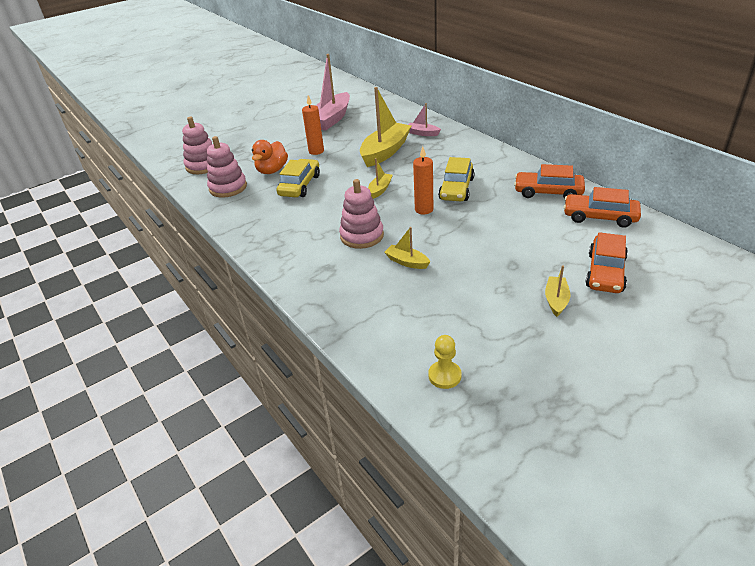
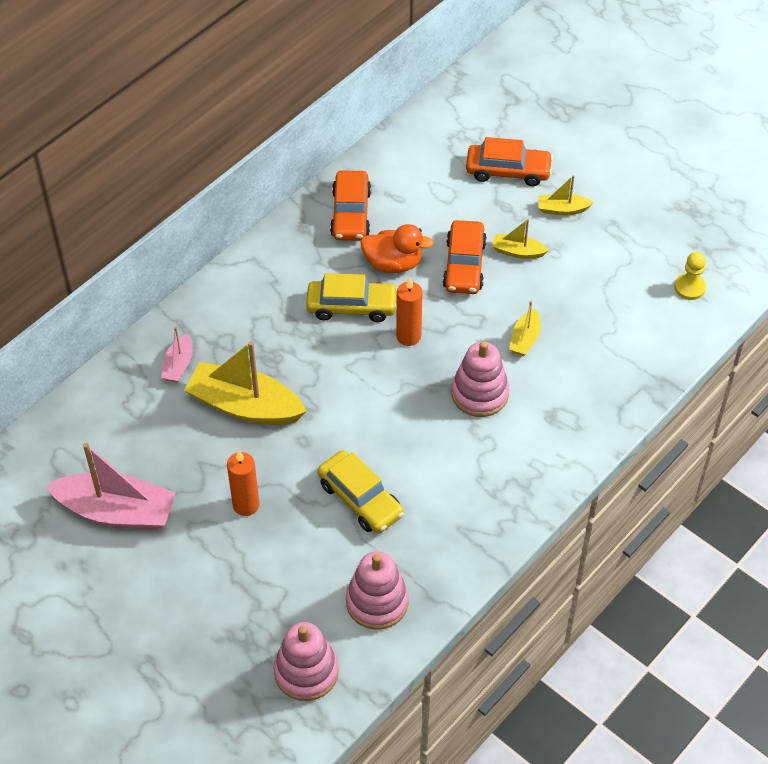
camera: 105 degrees left, 15 degrees up
(272, 170) = (316, 553): orange duck -> orange duck (393, 264)
(300, 185) = (360, 499): yellow car -> yellow car turned 135 degrees counterclockwise
(380, 189) = (362, 393): yellow boat -> yellow boat (518, 252)
(600, 217) = (402, 169): orange car -> orange car (464, 265)

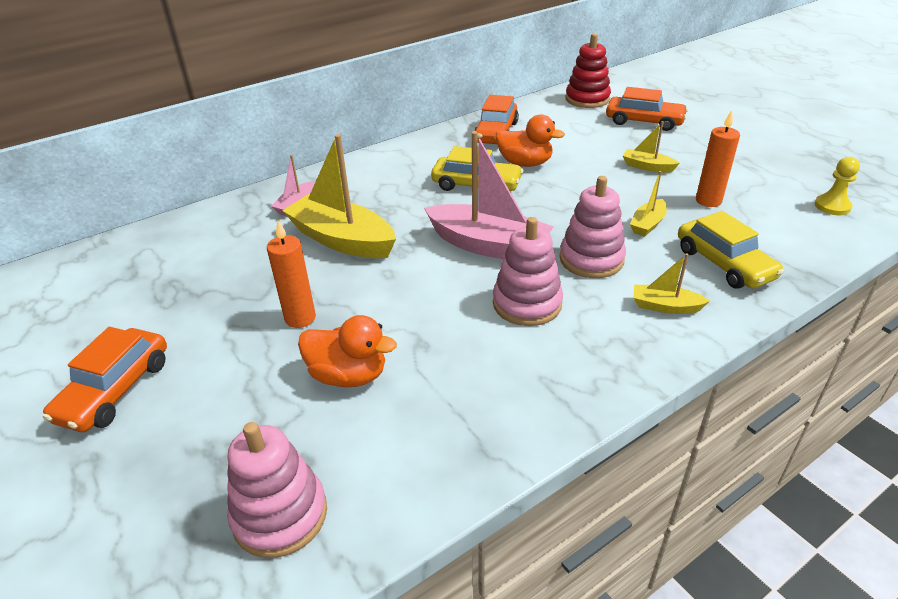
camera: 15 degrees right, 15 degrees down
(117, 511) = (164, 304): pink boat -> pink boat (488, 245)
(310, 554) = (348, 375): none -> orange duck
(360, 499) = (429, 331): yellow car -> yellow car (724, 264)
(377, 602) = (410, 443): pink stacking toy -> pink stacking toy (527, 304)
(408, 336) = (525, 210): orange candle -> orange candle (708, 201)
(440, 134) = (587, 99): none -> red stacking toy
(464, 265) = (593, 170): orange car -> orange car (115, 390)
(562, 209) = (694, 146): yellow boat -> yellow boat (665, 306)

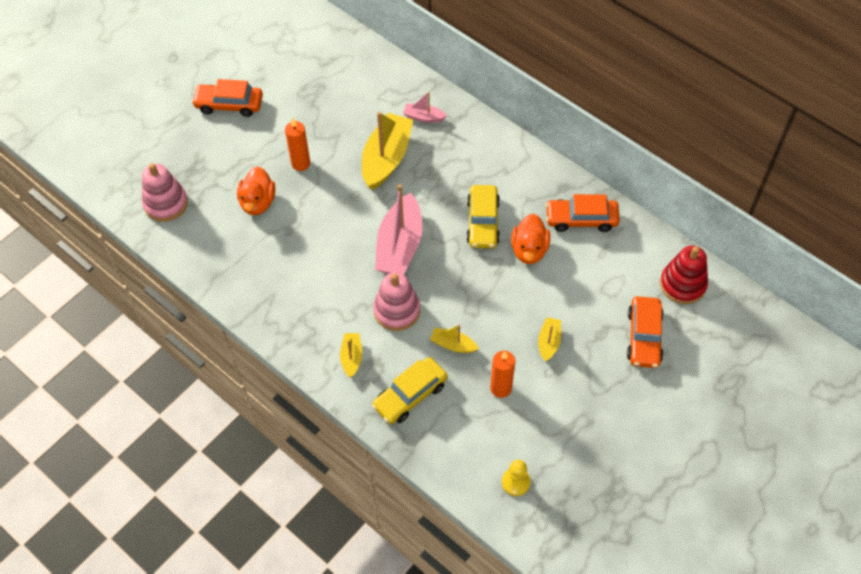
camera: 75 degrees right, 20 degrees up
(527, 304) = (338, 278): pink stacking toy -> none

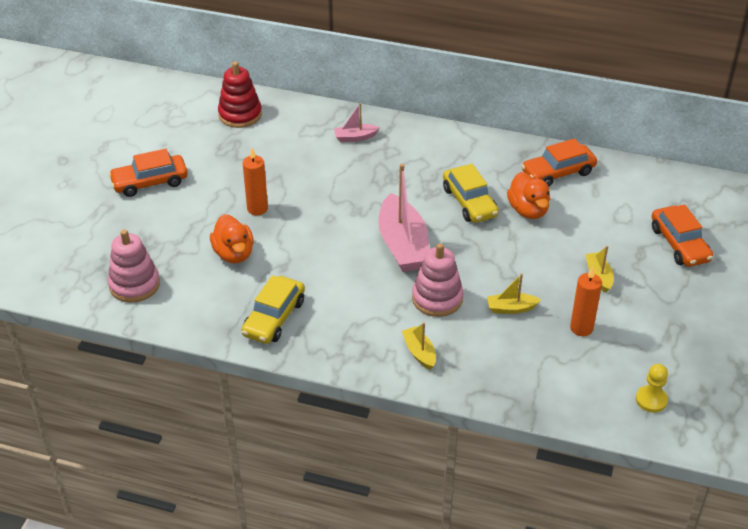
camera: 25 degrees left, 15 degrees down
(386, 158) = (341, 180): yellow boat -> none
(410, 395) = (499, 364): yellow car -> yellow car (274, 318)
(682, 284) = (682, 194): red stacking toy -> red stacking toy (240, 115)

